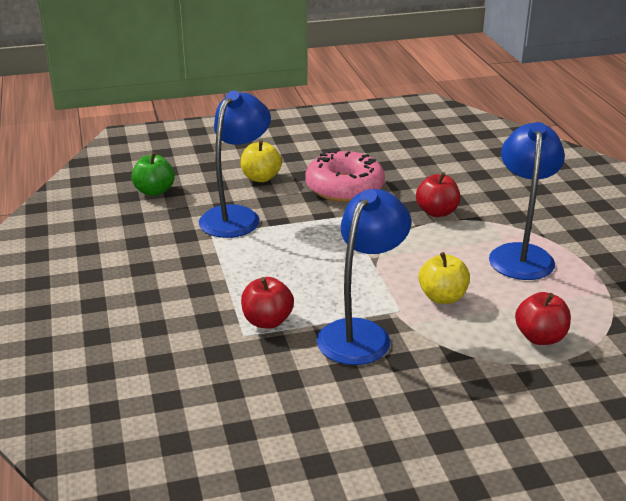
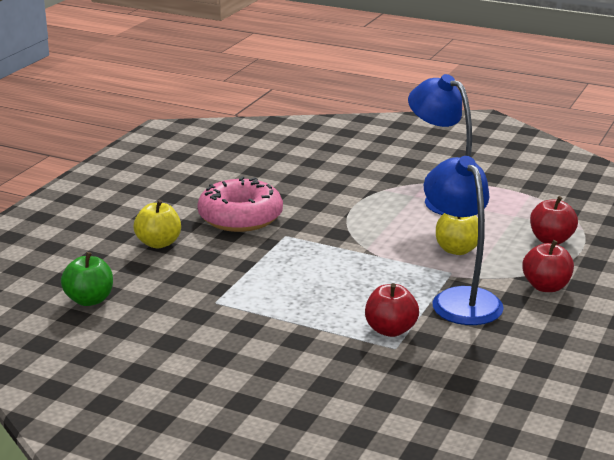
camera: 50 degrees left, 5 degrees down
(236, 216) = (205, 279): blue lamp -> none
(437, 212) = (340, 201): red apple -> red apple (546, 287)

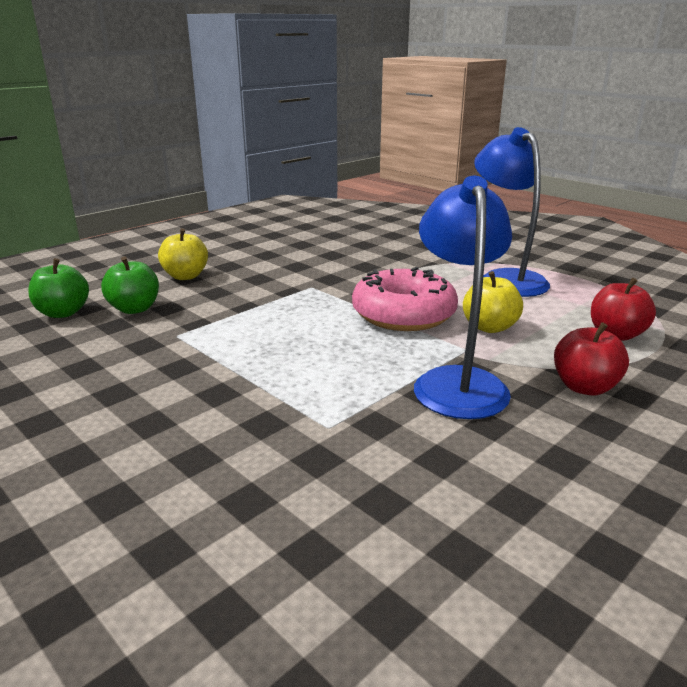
camera: 20 degrees right, 0 degrees up
(150, 285) = (134, 309): none -> green apple
(240, 217) = (283, 266): pink donut -> pink donut (403, 314)
(390, 330) = (340, 402): red apple -> none

